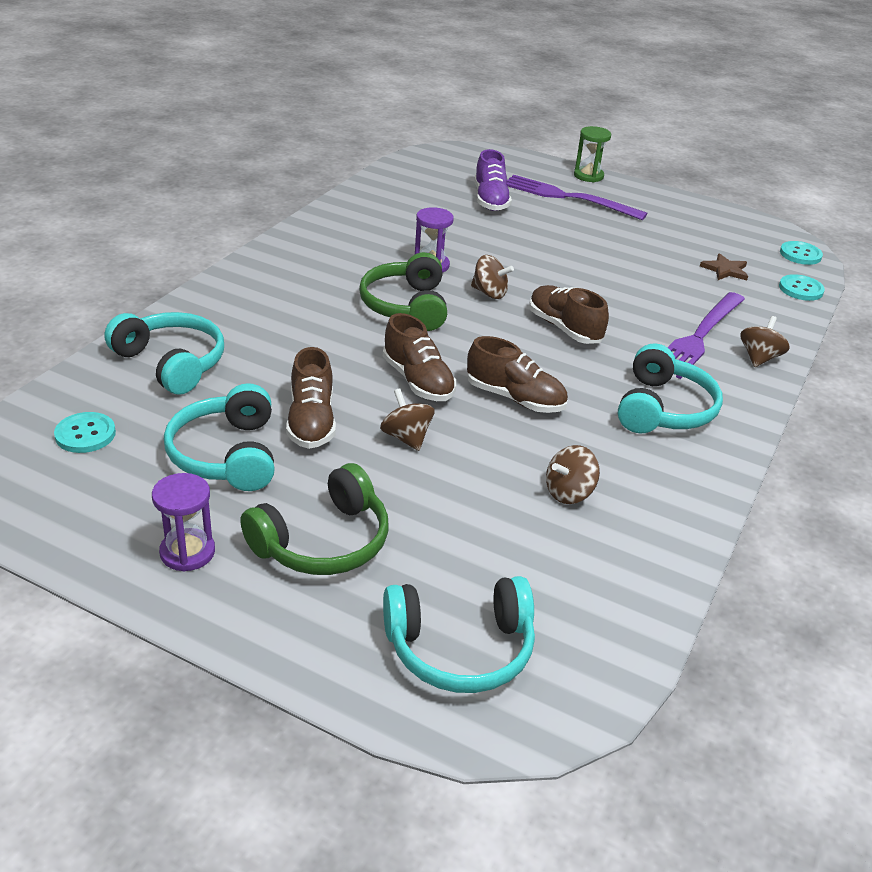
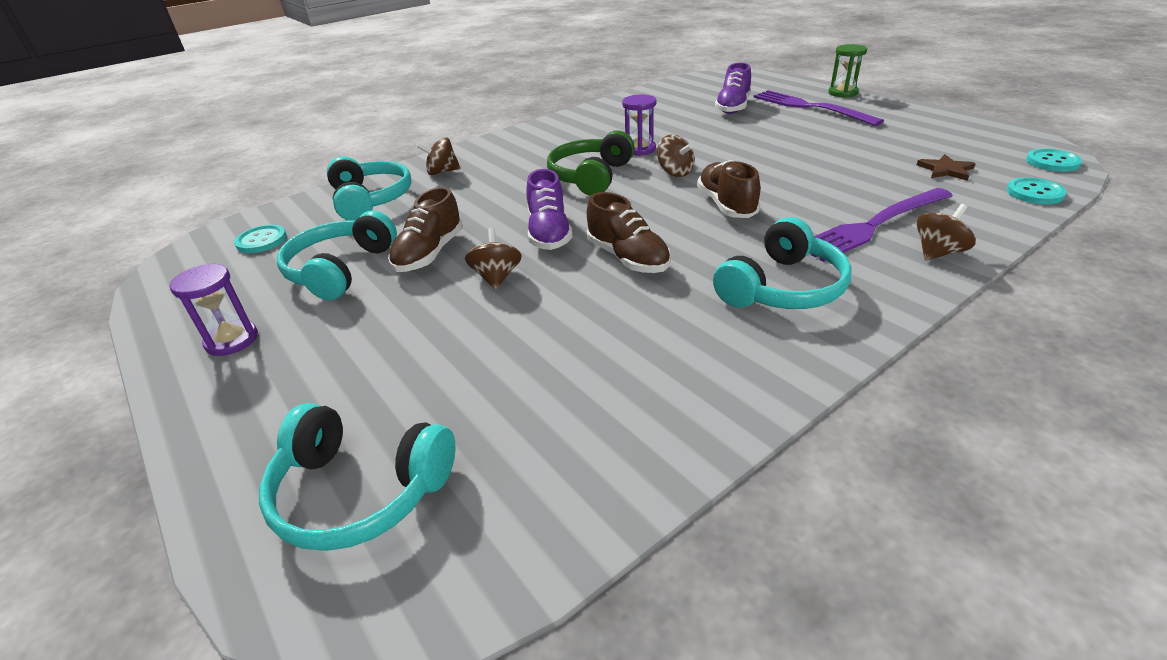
camera: 30 degrees right, 0 degrees up
(323, 541) = (341, 353): green headphones -> none
(418, 381) = (549, 233): brown shoe -> purple shoe
(569, 493) = (611, 353): brown spinning top -> brown spinning top (442, 172)

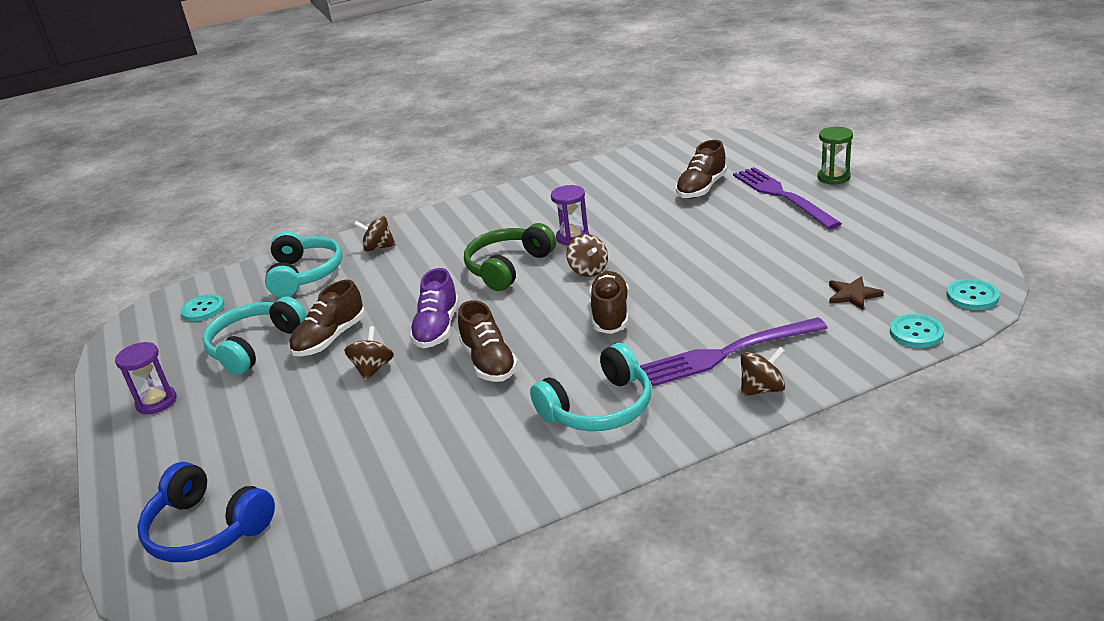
camera: 15 degrees right, 5 degrees down
(360, 491) = (207, 529): turquoise headphones -> blue headphones
(733, 107) = (701, 188): purple shoe -> brown shoe

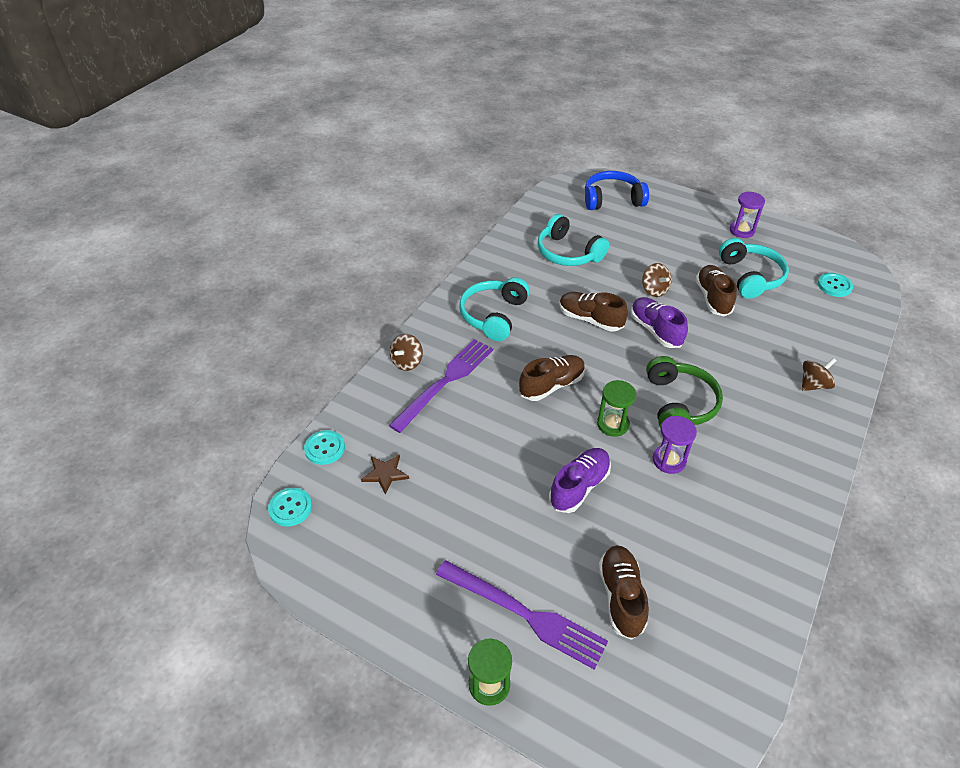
camera: 140 degrees right, 15 degrees up
(304, 274) = (822, 338): turquoise headphones -> turquoise headphones (568, 253)
(588, 270) = (612, 424): brown spinning top -> green hourglass
(610, 314) = (551, 385): brown shoe -> brown shoe turned 90 degrees counterclockwise
(668, 242) = (579, 486): none -> purple shoe

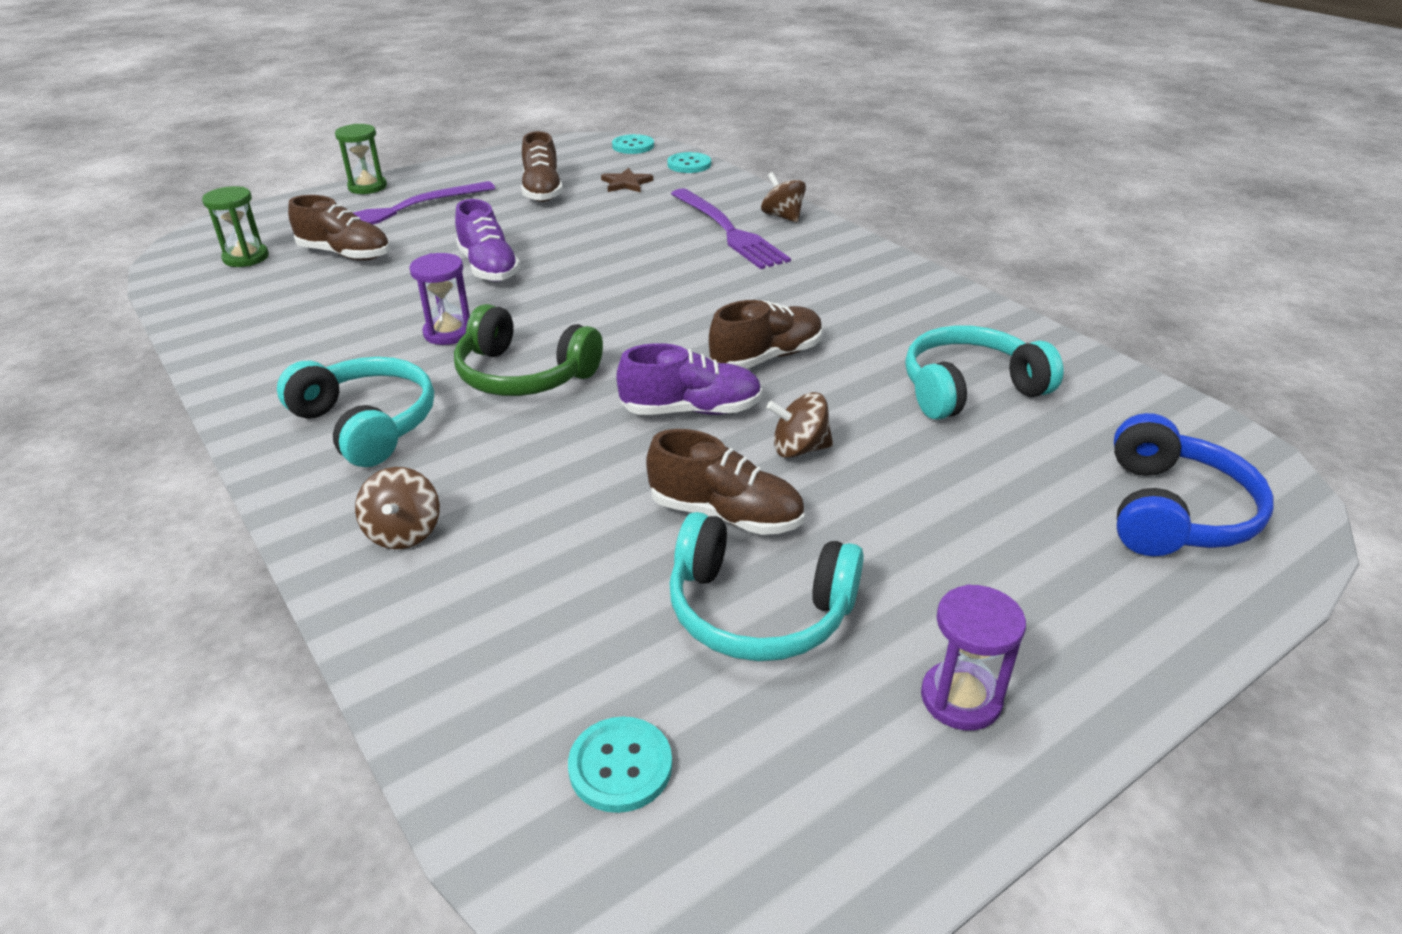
camera: 115 degrees right, 10 degrees down
(493, 315) = (833, 284): turquoise headphones -> turquoise headphones (367, 424)
(551, 385) = (657, 291): brown shoe -> brown shoe (542, 191)
(612, 424) = (548, 313): green hourglass -> green hourglass (246, 258)

